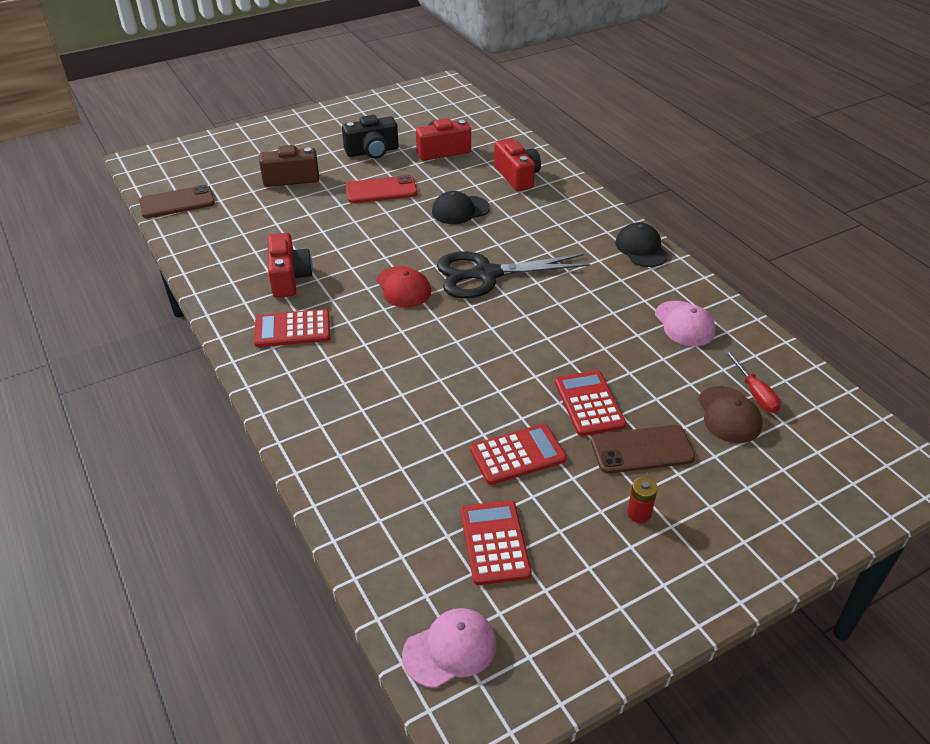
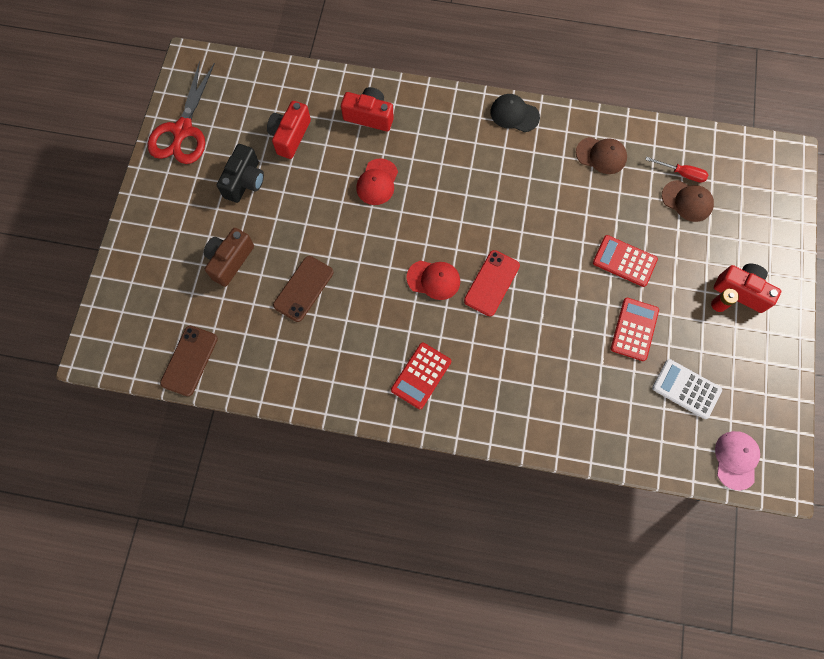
camera: 50 degrees left, 30 degrees up
(289, 278) = (361, 342): red camera -> red camera (741, 290)
(380, 107) = (183, 130): none -> red scissors
(381, 190) = (305, 213): red phone -> red phone (492, 283)
(460, 210) = (377, 182): black cap -> red cap
(486, 274) = (463, 221): black scissors -> none
(494, 542) = (686, 389): red calculator -> white calculator
(642, 450) = (678, 265): brown phone -> brown phone (303, 288)
(684, 324) = (601, 155): pink cap -> brown cap

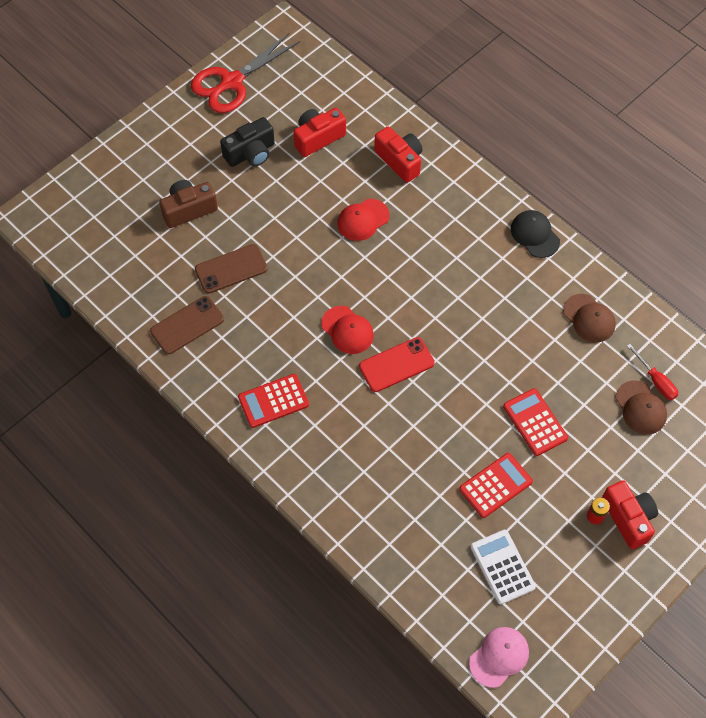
camera: 35 degrees right, 10 degrees down
(189, 360) = (96, 268): brown phone -> brown phone (187, 325)

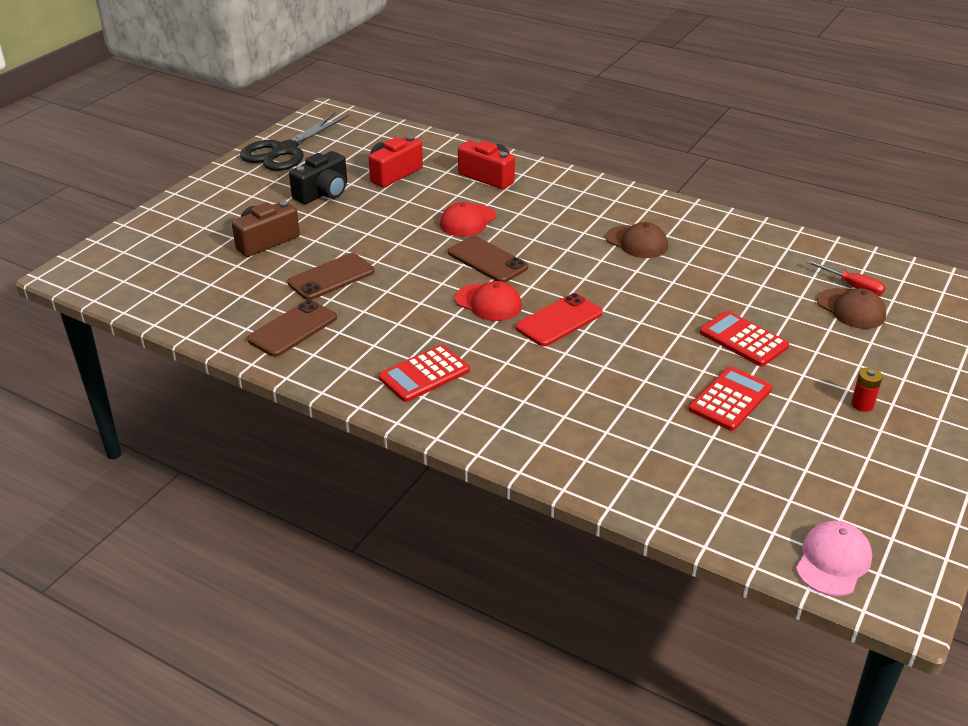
camera: 15 degrees left, 25 degrees down
(232, 82) = (285, 150): red scissors -> black scissors
(363, 276) = (487, 260): none -> brown phone
(502, 567) = (782, 471): white calculator -> none
(535, 235) = (657, 205): black cap -> none
(589, 318) = (751, 253): brown cap -> brown cap (637, 242)
(628, 518) = (901, 399): red camera -> none

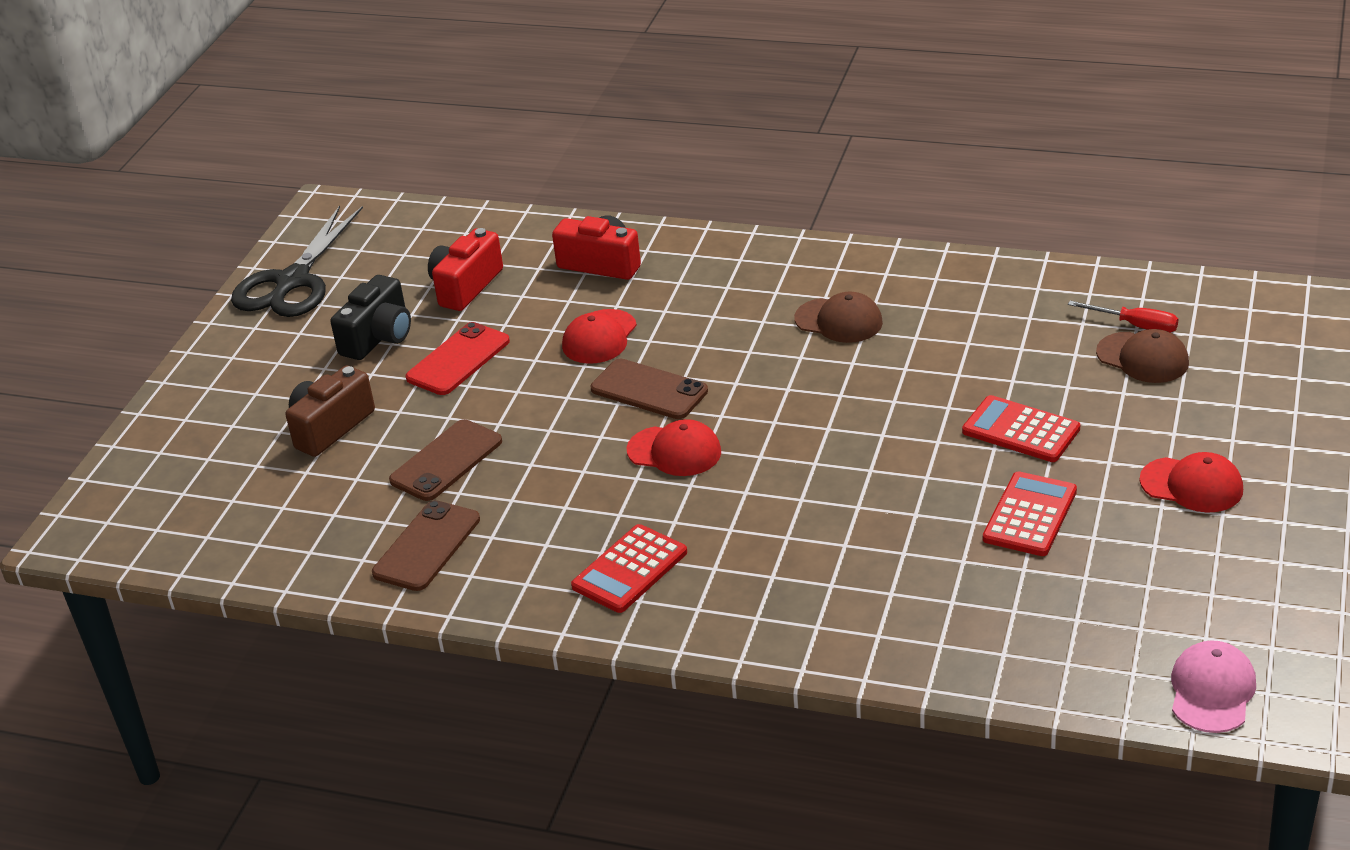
camera: 10 degrees left, 0 degrees up
(559, 320) = (777, 456): red phone -> red phone (458, 360)
(862, 404) = (1191, 485): red battery -> red cap

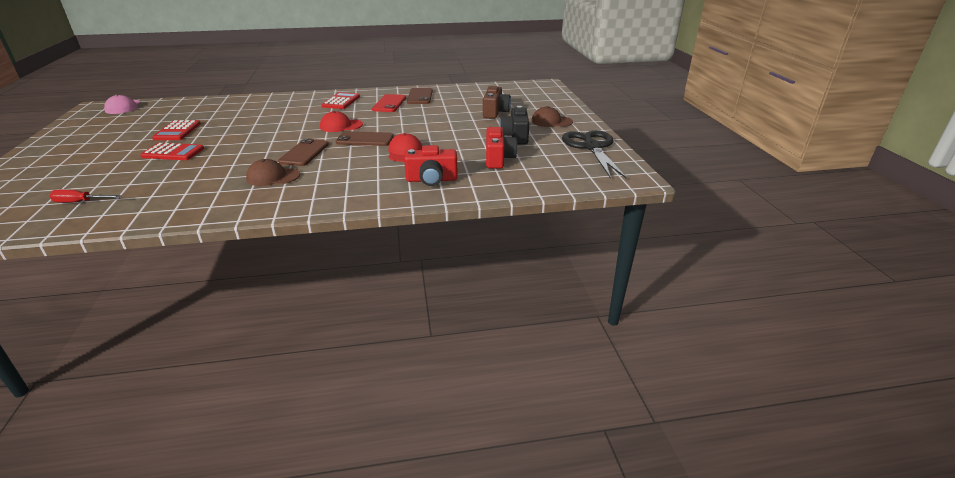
camera: 150 degrees right, 5 degrees down
(446, 461) = (436, 112): brown phone -> brown phone (304, 153)
(458, 360) = (467, 135): red phone -> red phone (389, 104)
(1142, 358) = (86, 188): brown cap -> brown cap (551, 121)
(1191, 485) = (94, 148): red cap -> none

